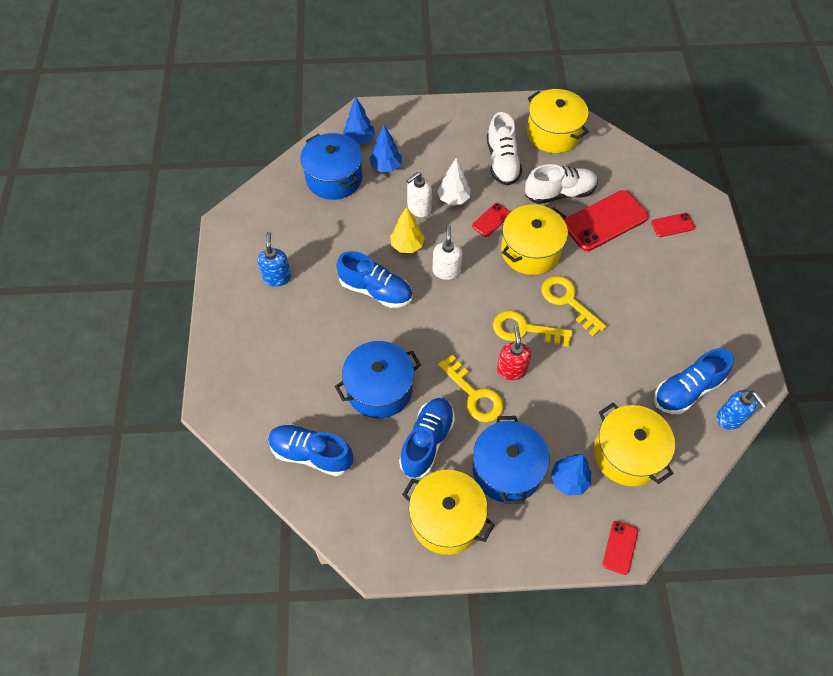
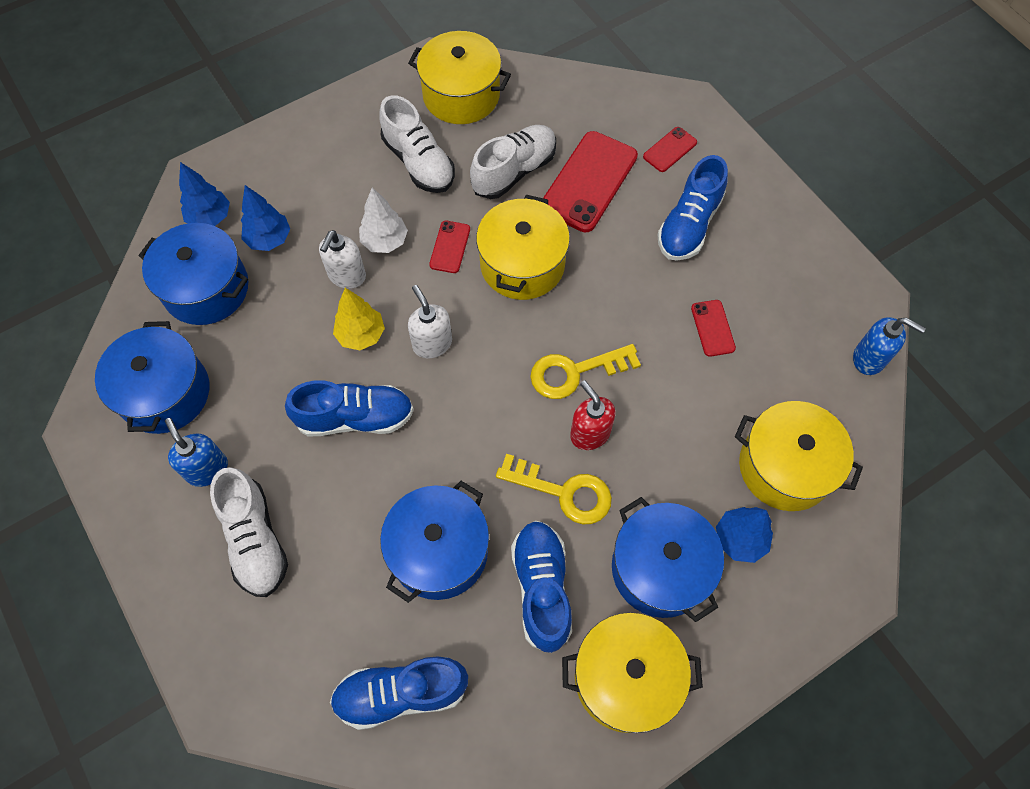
camera: 30 degrees left, 5 degrees up
(278, 225) = (165, 393): none -> blue pot
(280, 328) = (255, 539): none -> white shoe
(568, 301) = (605, 307): yellow key -> none
(620, 547) = (845, 590): red phone -> red phone (712, 328)
(687, 390) = (804, 349): blue shoe -> blue shoe (689, 225)

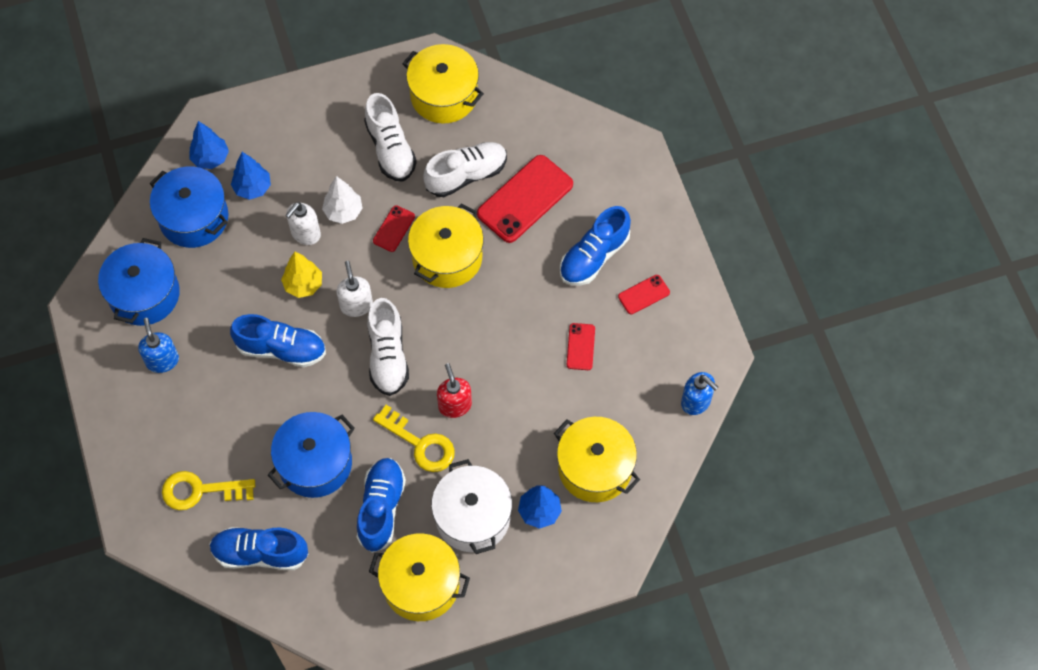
camera: 15 degrees right, 0 degrees up
(255, 539) = (185, 421): white shoe -> white shoe (388, 356)
(574, 372) = (459, 355): yellow key -> yellow key (200, 490)
(660, 568) = (472, 517): blue pot -> white pot
(670, 150) = (602, 186): red phone -> red phone (643, 294)

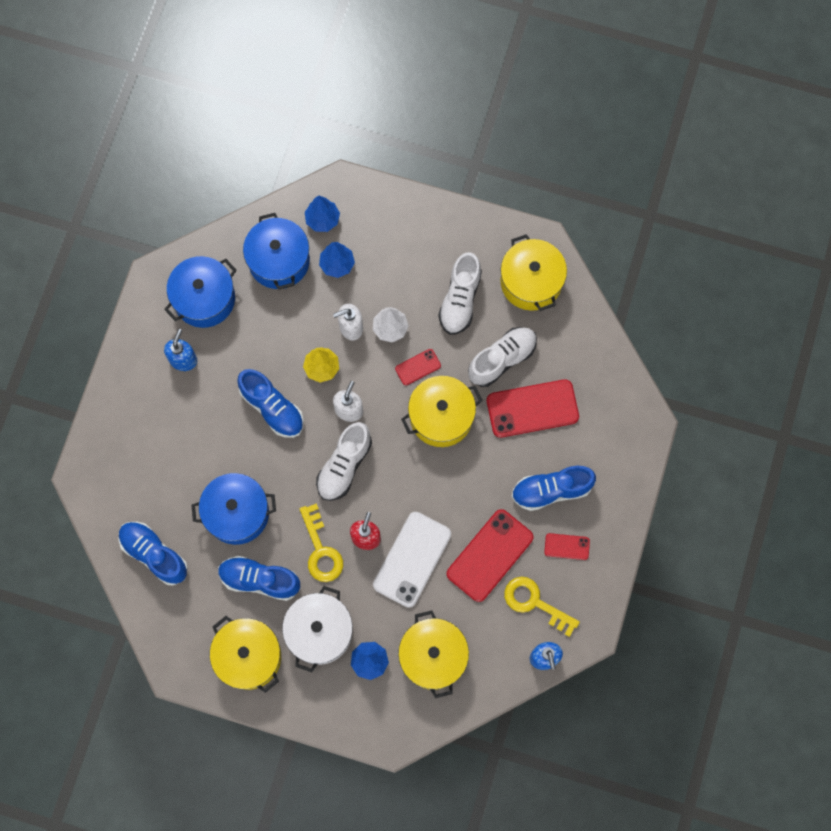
camera: 35 degrees right, 10 degrees up
(200, 490) = (144, 478): yellow key -> yellow key (534, 602)
(381, 508) = (260, 580): blue shoe -> blue shoe turned 120 degrees counterclockwise
(466, 175) = (502, 359): white shoe -> white shoe turned 45 degrees counterclockwise
(512, 396) = (412, 559): none -> white phone
(580, 347) = (490, 555): red phone -> red phone, size x2.03

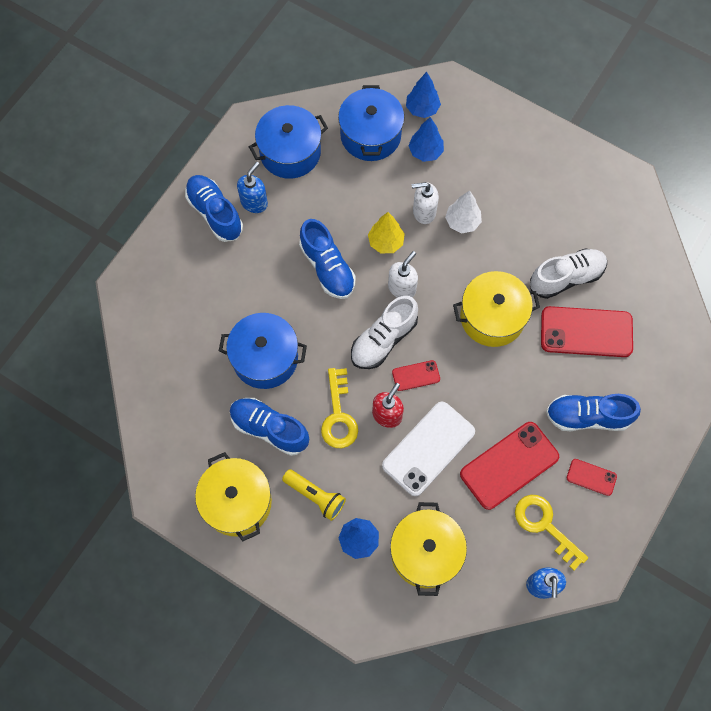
camera: 15 degrees right, 5 degrees down
(154, 554) = (173, 377): blue shoe -> blue shoe (215, 213)
(319, 632) = (315, 496): white pot -> yellow flashlight
(418, 367) = (480, 264): red phone -> red phone (416, 375)
(460, 300) = (537, 212): white shoe -> none
(531, 282) = (612, 212): yellow pot -> none

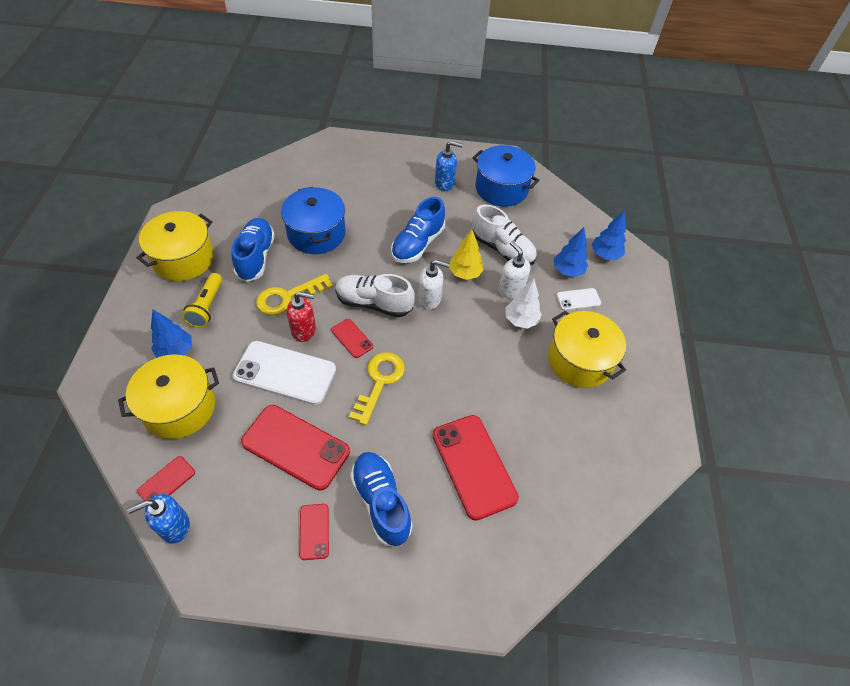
camera: 60 degrees right, 15 degrees down
(215, 213) = (421, 165): blue shoe -> none
(370, 135) = (554, 230): blue pot -> none
(462, 161) = (578, 299): none -> white phone
(492, 317) = (442, 377): yellow pot -> yellow pot (579, 360)
(498, 582) = (166, 481): none -> red phone
(545, 525) = (242, 504): yellow key -> yellow key (379, 382)
(566, 277) = (521, 425): white shoe -> white shoe (502, 249)

